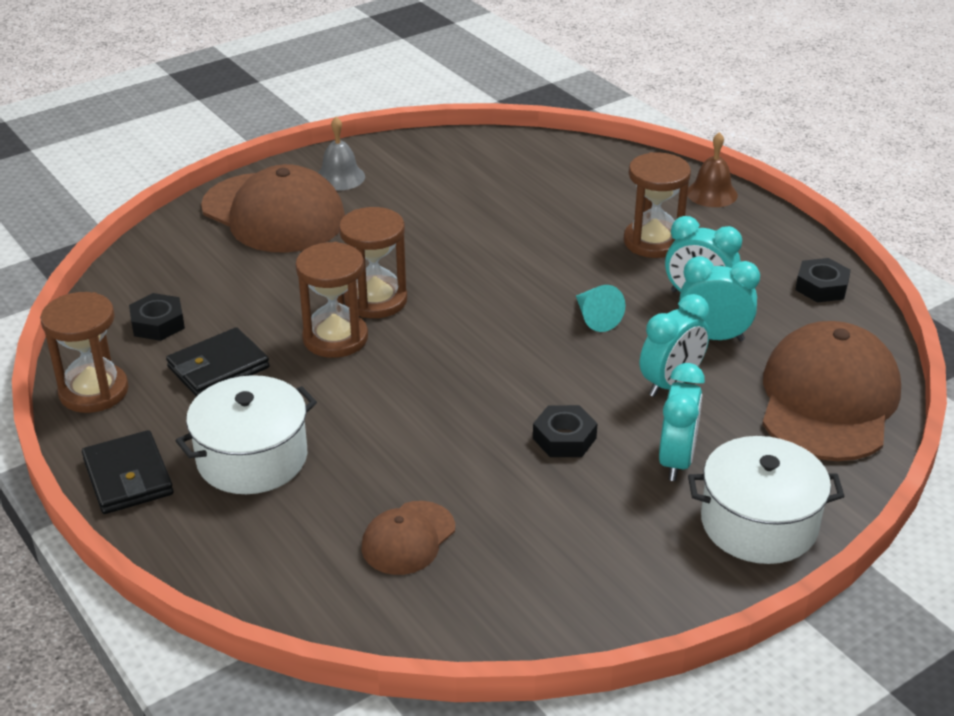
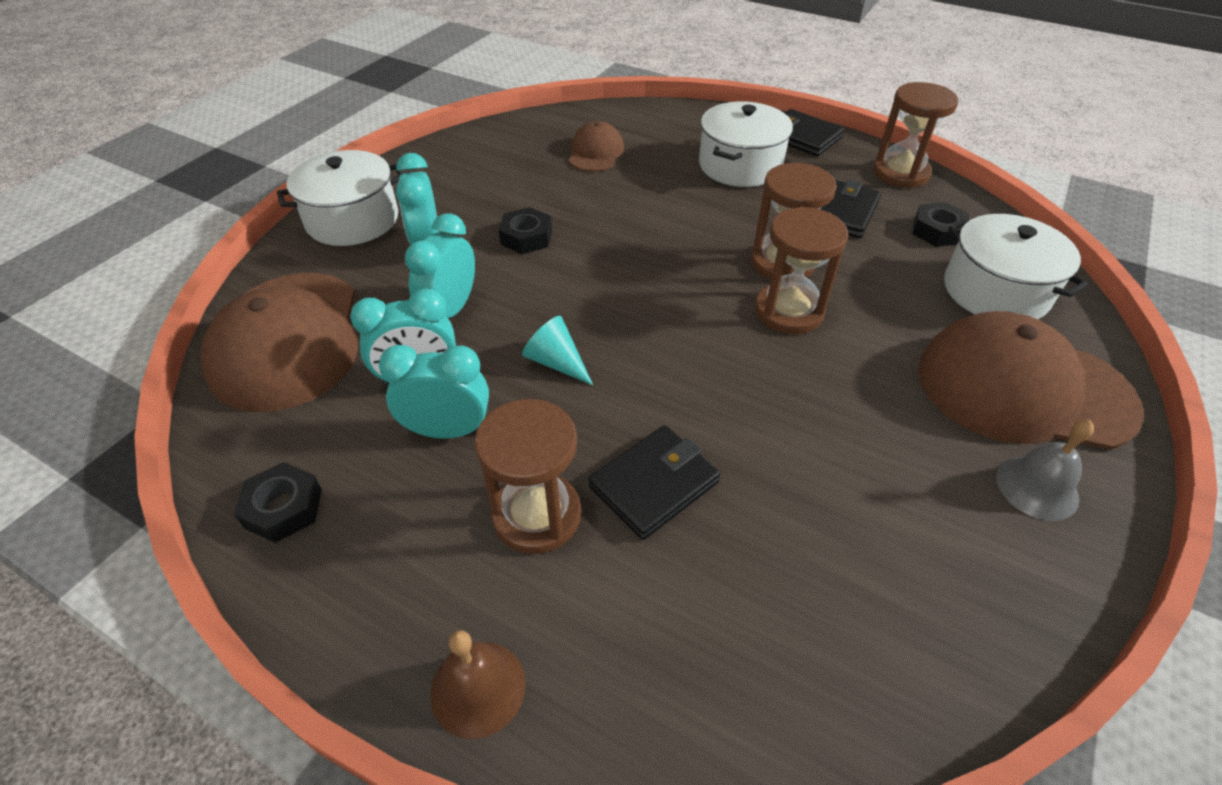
camera: 155 degrees right, 10 degrees up
(192, 267) = (995, 291): none -> white pot
(569, 236) = (654, 484): none -> black wallet

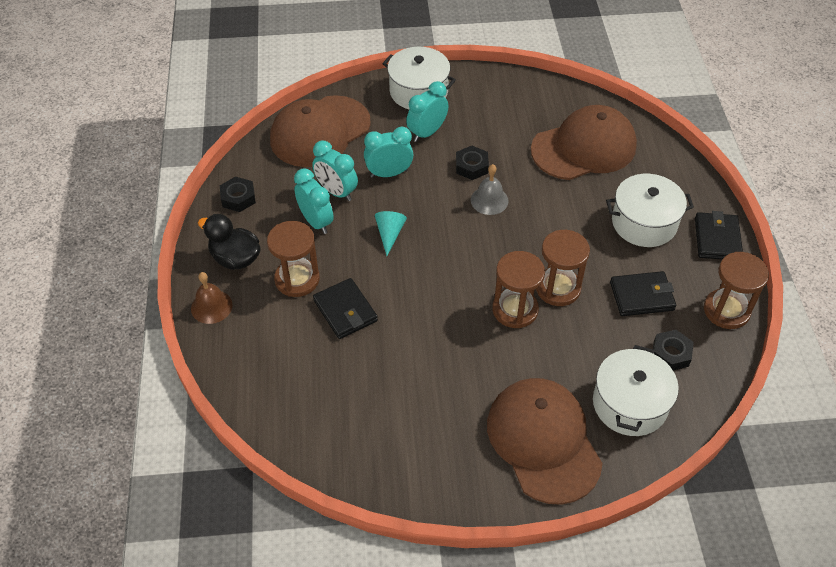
camera: 55 degrees right, 5 degrees up
(406, 584) = (235, 258): none -> black duck
(596, 152) = (584, 148): brown cap -> brown cap, size x1.98
(654, 484) = (345, 311): black wallet -> black wallet turned 45 degrees clockwise
(1037, 487) = (467, 465): grey bell -> grey bell (489, 200)

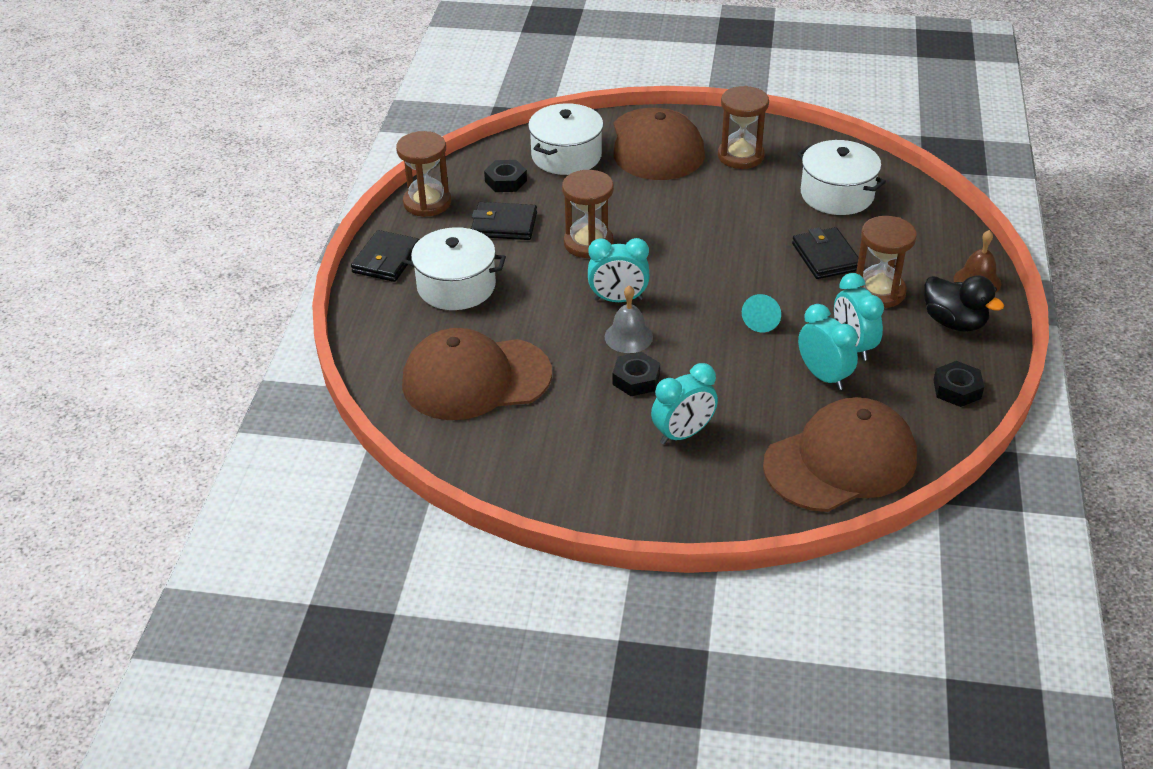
camera: 165 degrees left, 10 degrees down
(389, 173) = (749, 388): turquoise clock -> turquoise clock (618, 299)
(418, 91) = (678, 500): white pot -> white pot (837, 194)
(515, 309) = (642, 233): brown hourglass -> brown hourglass (740, 156)

